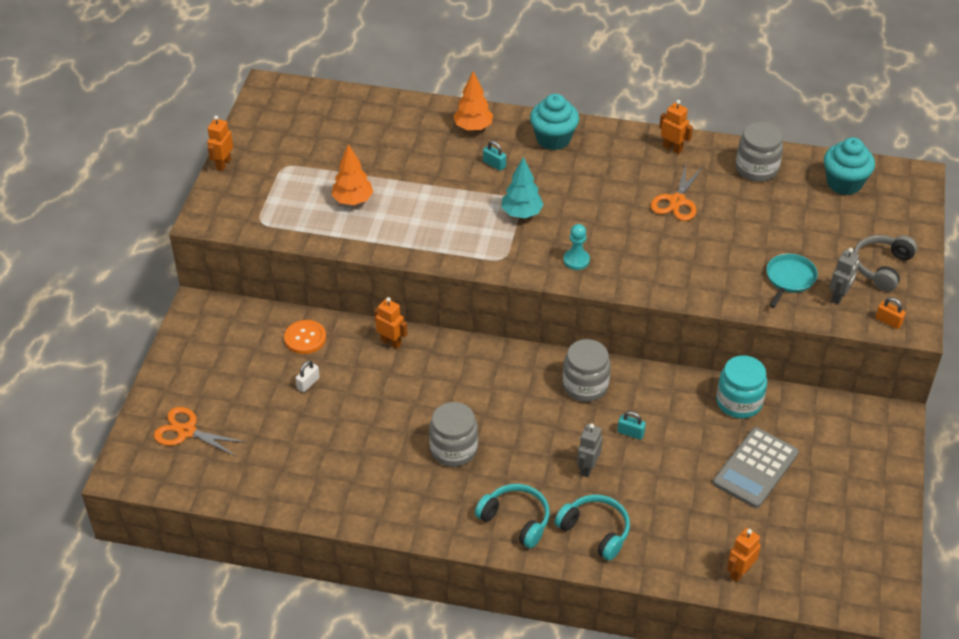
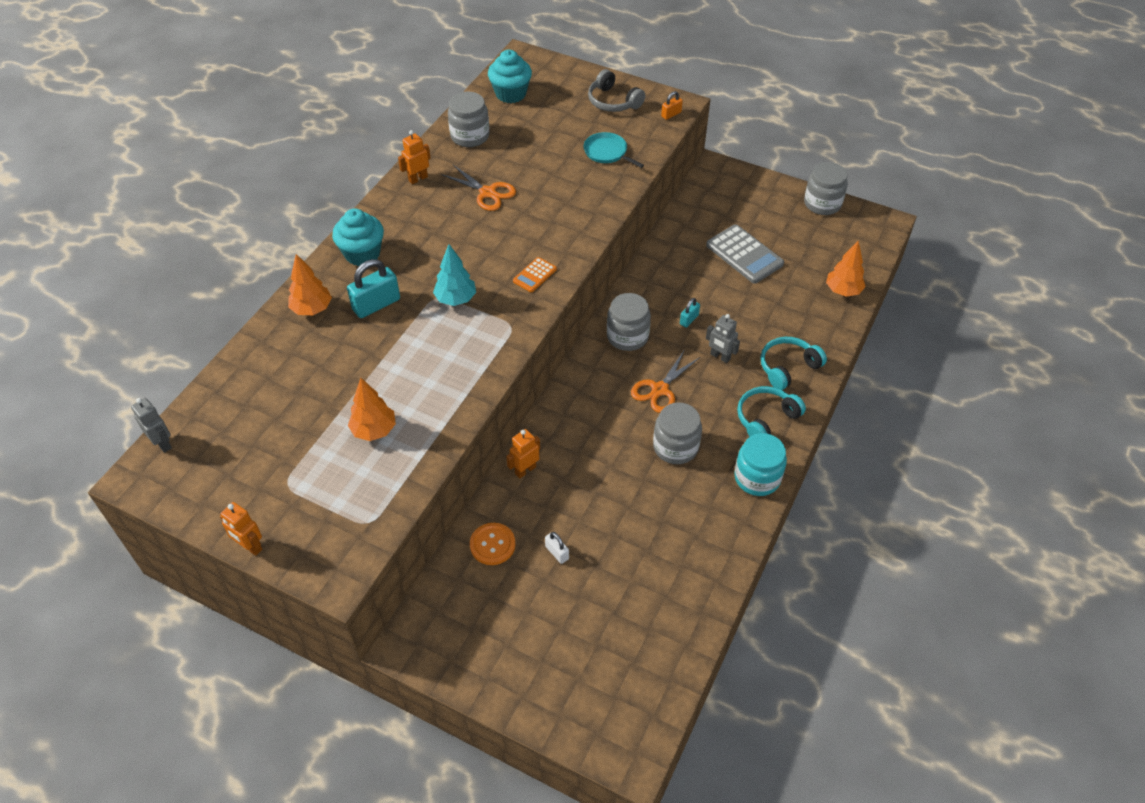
camera: 75 degrees left, 5 degrees up
(186, 431) = (590, 682): orange scissors -> orange scissors (660, 389)
(494, 164) = (376, 304): turquoise padlock -> turquoise padlock, size x1.90
(576, 260) = (534, 275): turquoise pawn -> orange calculator
(739, 402) = (674, 246): turquoise jar -> turquoise jar (757, 478)
(739, 572) = (843, 291): orange robot -> orange tree
(839, 297) = (636, 132): grey robot -> grey robot (162, 443)
(886, 536) = (822, 203): none -> grey jar

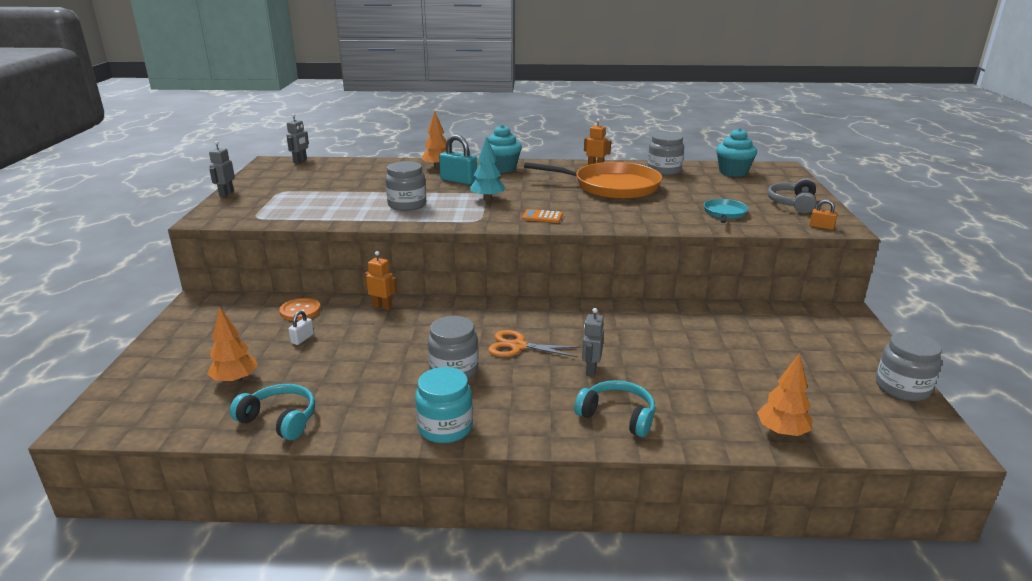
camera: 65 degrees right, 25 degrees down
(250, 547) = (226, 194): orange robot -> grey robot
(374, 430) = (341, 202): orange tree -> orange tree (235, 380)
(487, 193) = (611, 187): orange scissors -> orange pan
(627, 336) = (567, 317): grey jar -> grey jar (407, 205)
(689, 319) = (621, 342): turquoise padlock -> none
(744, 254) = (748, 354): grey calculator -> none
(766, 418) = (531, 416): turquoise headphones -> turquoise headphones (279, 420)

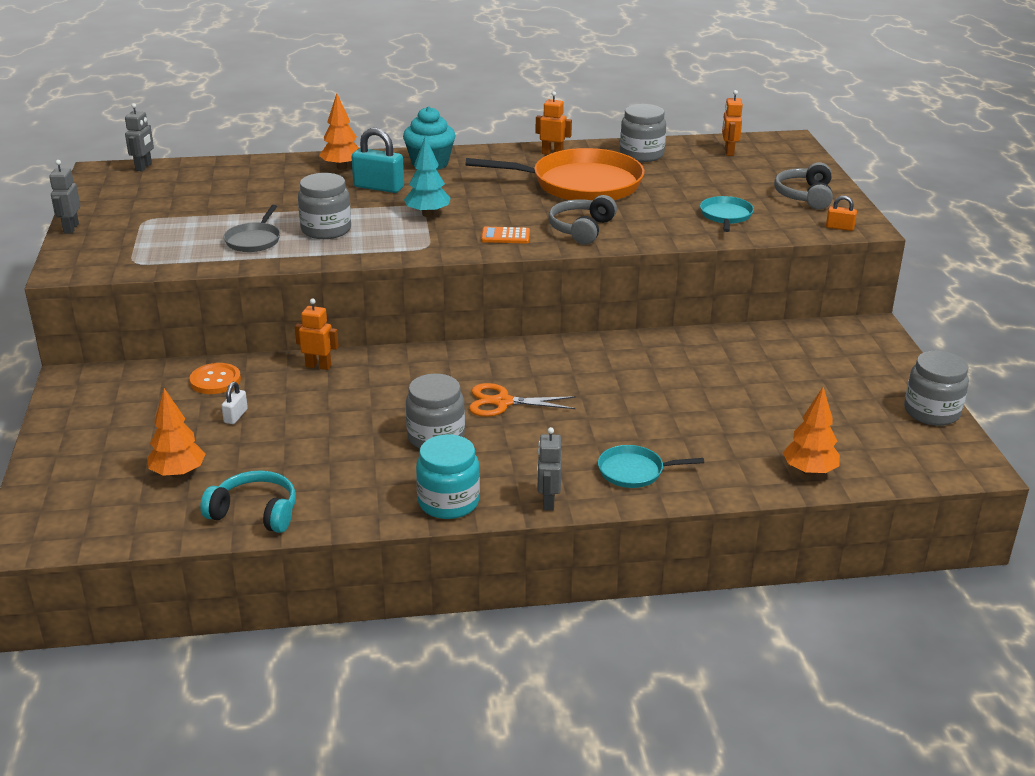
camera: 10 degrees left, 5 degrees up
(350, 208) = (254, 240): none -> grey pan
(591, 370) = (593, 422): grey robot -> grey robot (548, 502)
(604, 215) = (581, 229): none -> grey headphones
(617, 416) = (634, 471): turquoise headphones -> turquoise pan
(733, 172) = (728, 152): turquoise cupcake -> orange robot

